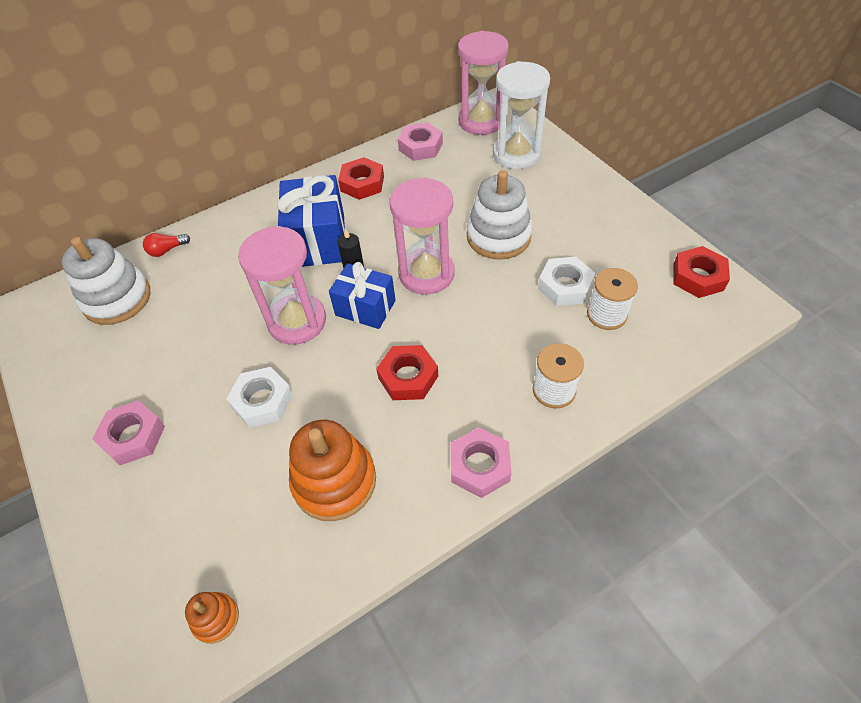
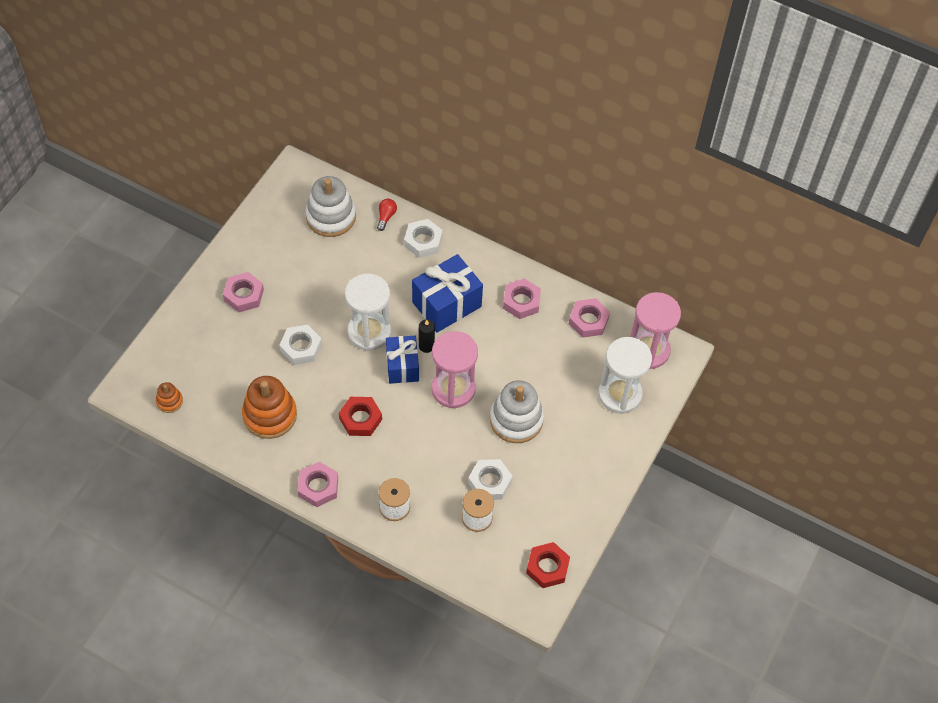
camera: 55 degrees right, 5 degrees up
(167, 250) = (386, 217): red light bulb -> red light bulb turned 75 degrees clockwise
(226, 231) = (423, 241): none -> white nut
(297, 321) = (369, 332): pink hourglass -> white hourglass
(362, 183) = (521, 301): red nut -> pink nut

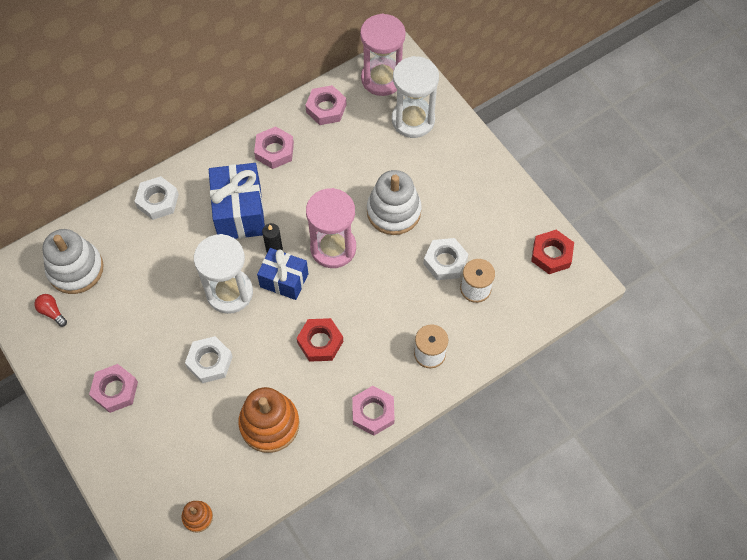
camera: 60 degrees left, 5 degrees up
(386, 217) = (109, 220): red light bulb -> red light bulb (52, 312)

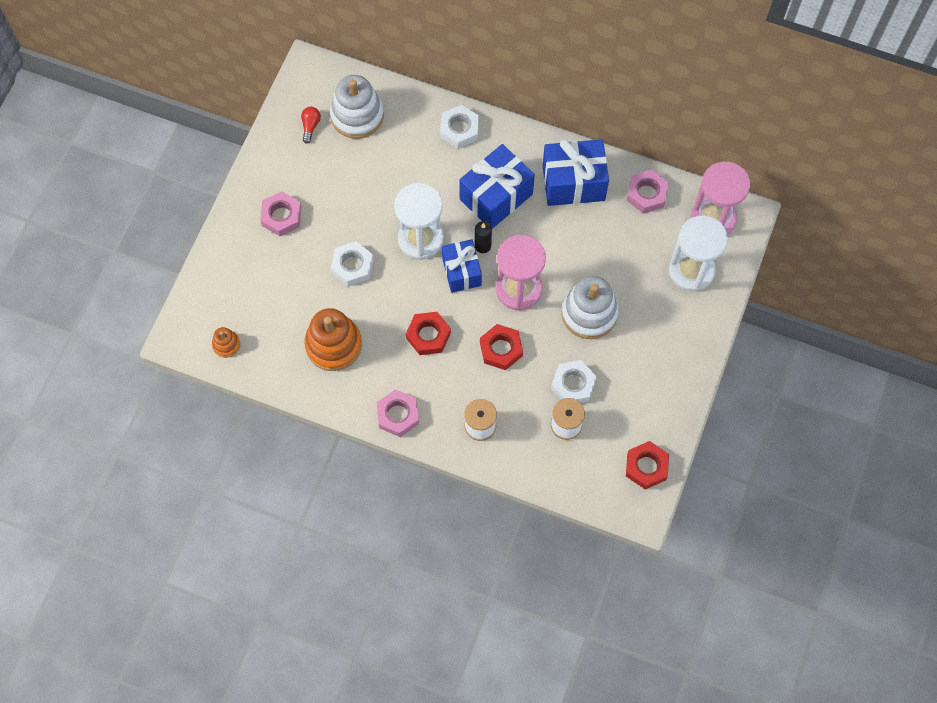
camera: 55 degrees right, 5 degrees up
(274, 151) = (573, 182): pink nut -> blue gift
(375, 294) = (501, 349): none -> red nut

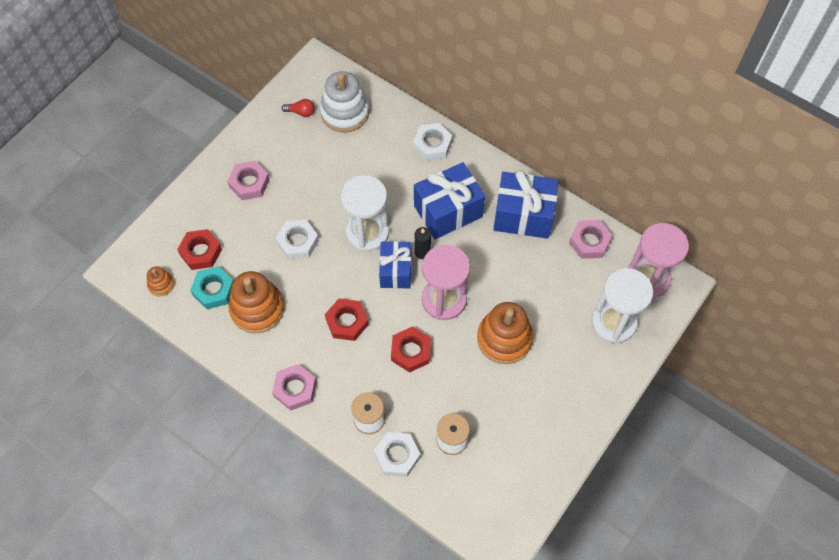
camera: 15 degrees right, 5 degrees down
(282, 337) = (214, 290): none -> turquoise nut
(310, 126) = (301, 112): red light bulb -> red light bulb turned 75 degrees clockwise
(573, 384) = (469, 402): white nut -> white nut (397, 456)
(589, 313) = (504, 339): white stacking toy -> orange stacking toy
(646, 467) = (518, 502): red nut -> red nut (200, 252)

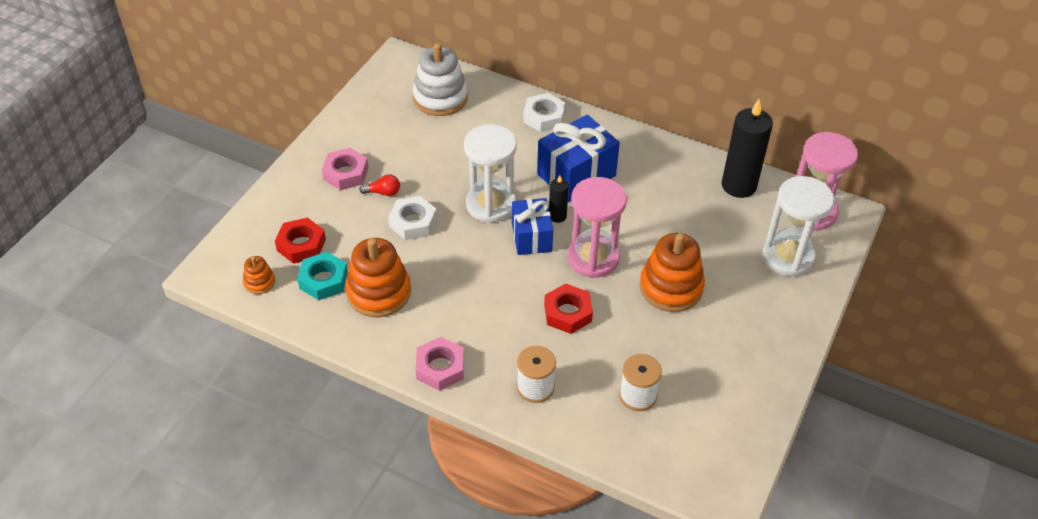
camera: 10 degrees left, 15 degrees down
(301, 112) = (391, 103): red light bulb -> red light bulb (383, 192)
(347, 322) = (487, 293): red nut -> none
(397, 456) = (577, 421): white nut -> none
(523, 215) = (660, 169): blue gift -> none
(589, 242) = (739, 185): pink nut -> black candle

